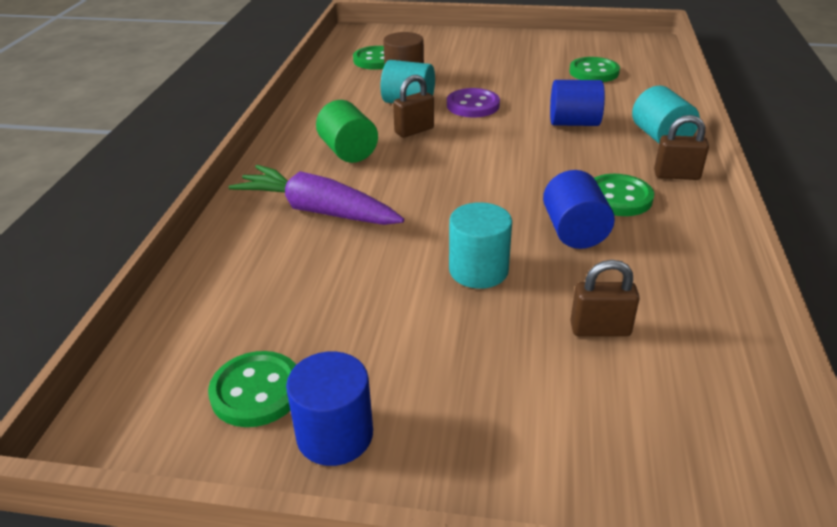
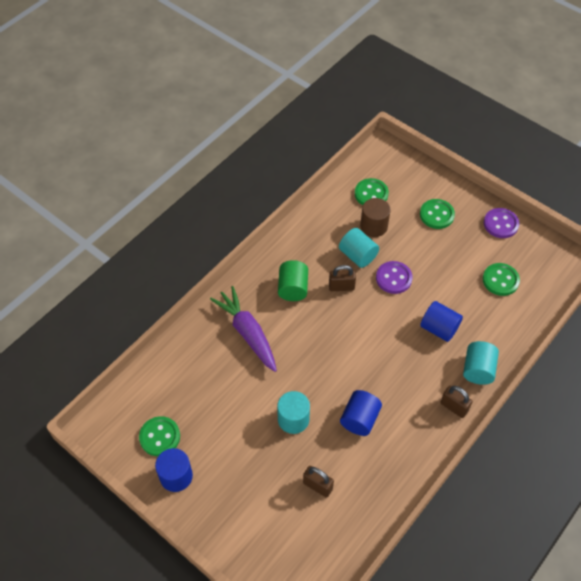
camera: 30 degrees right, 20 degrees up
(544, 41) = (500, 224): none -> purple button
(618, 198) = (405, 407): green button -> green button (436, 215)

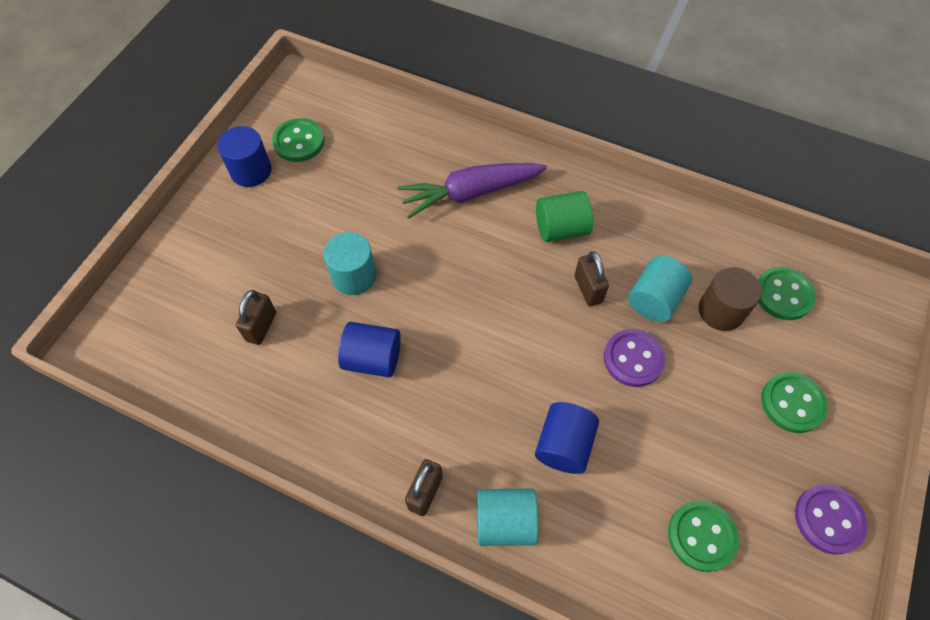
camera: 75 degrees right, 5 degrees up
(247, 333) = (470, 193): purple carrot -> purple carrot turned 150 degrees counterclockwise

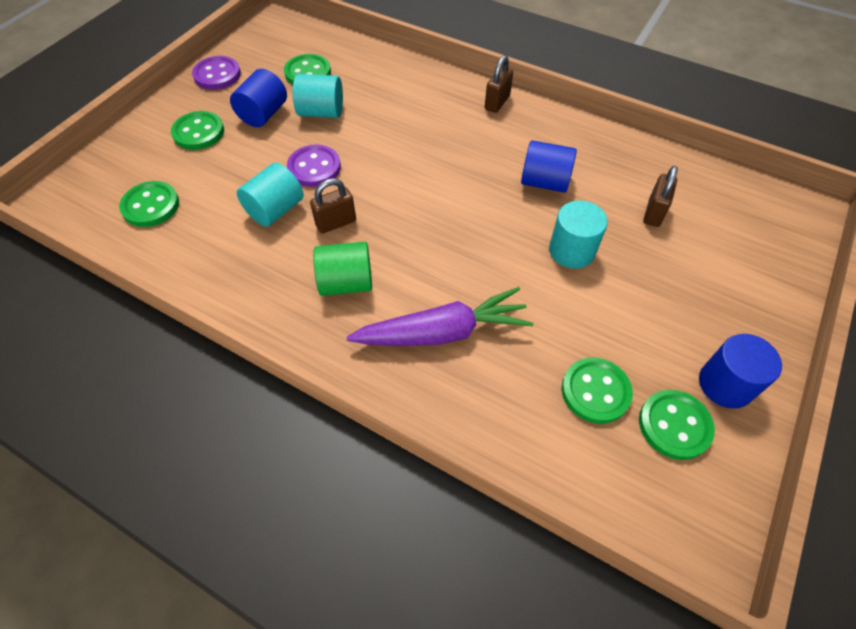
camera: 175 degrees left, 5 degrees down
(352, 159) = (595, 391): none -> green button
(505, 522) = (441, 86): turquoise cylinder -> turquoise cylinder (321, 112)
(564, 445) = (389, 120): blue cylinder -> blue cylinder (263, 114)
(588, 289) = (336, 223): brown padlock -> brown padlock turned 75 degrees clockwise
(721, 311) = (218, 197): brown cylinder -> none

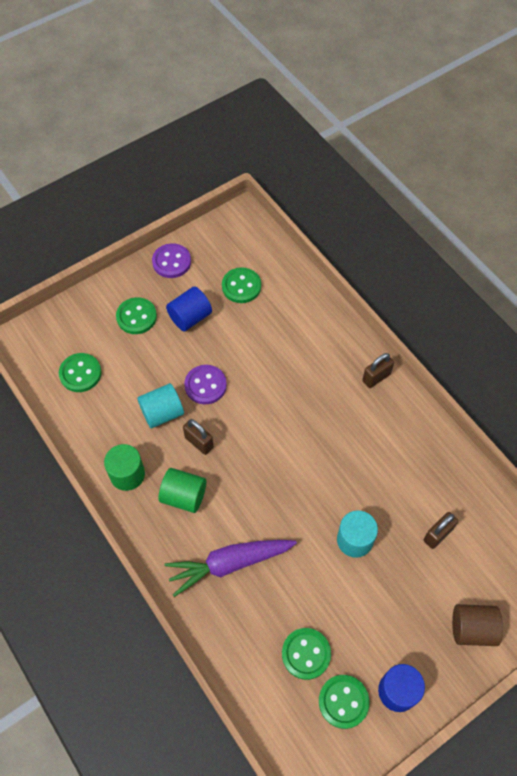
camera: 25 degrees right, 5 degrees up
(261, 286) = (127, 474): none -> green cylinder
(321, 112) = (234, 332): turquoise cylinder -> none
(336, 223) = (199, 442): brown padlock -> brown padlock turned 45 degrees clockwise
(443, 332) = (229, 564): purple carrot -> purple carrot turned 150 degrees clockwise
(544, 182) = (370, 471): blue cylinder -> none
(754, 285) = (472, 629): none -> brown cylinder

